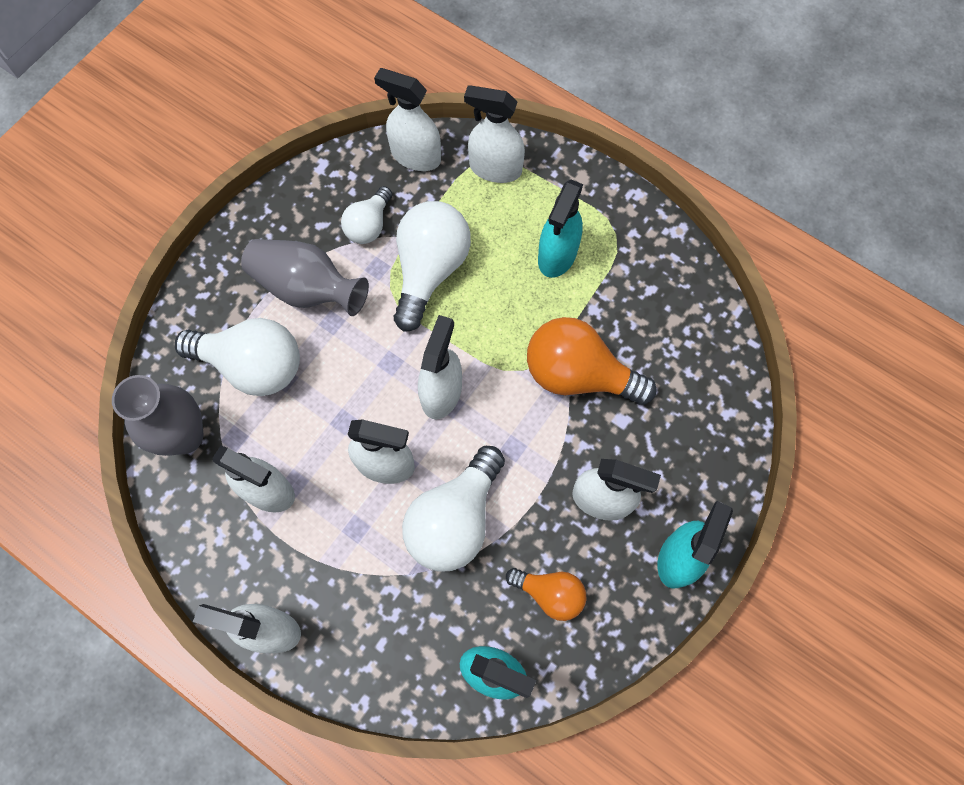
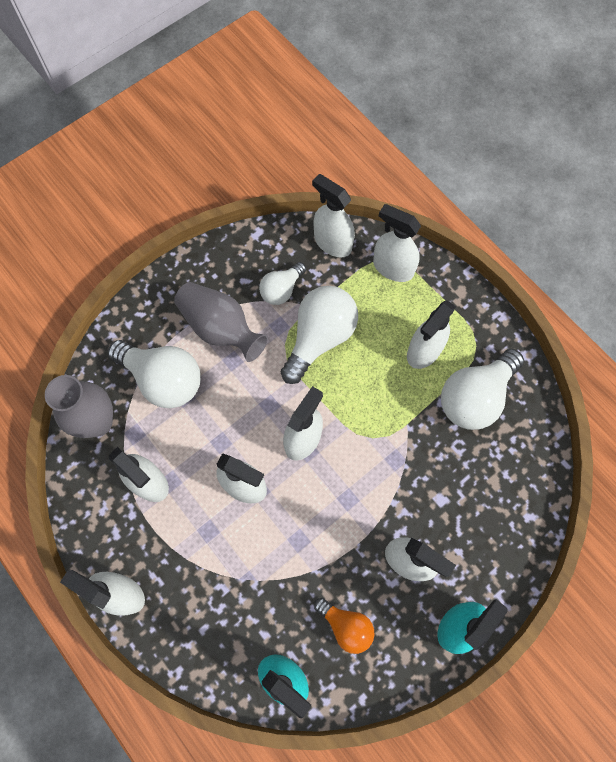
camera: 15 degrees right, 0 degrees up
(455, 519) = (287, 545): white light bulb -> white light bulb (475, 397)
(557, 255) = (424, 351): turquoise spray bottle -> white spray bottle
(578, 374) = (415, 453): orange light bulb -> none

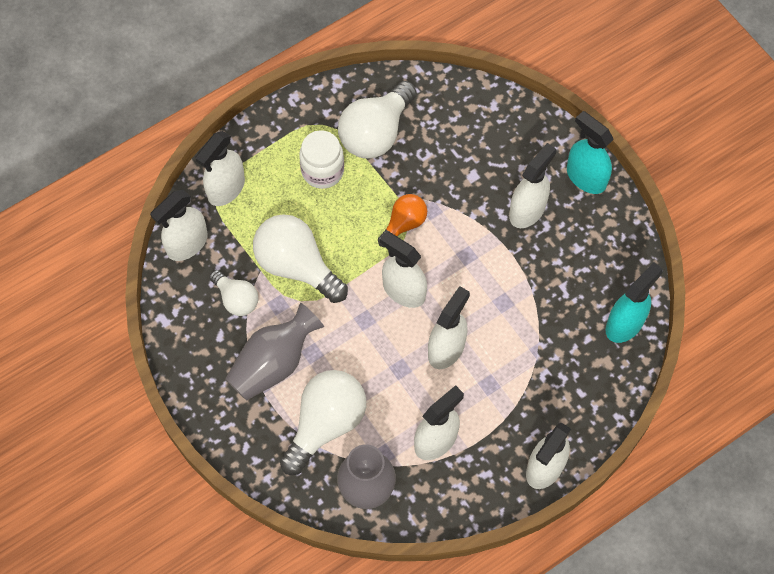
camera: 85 degrees left, 5 degrees down
(346, 626) = (582, 268): orange light bulb -> orange light bulb (404, 224)
(424, 351) = (322, 171): white spray bottle -> white jar
(475, 397) = (376, 133): white light bulb -> white light bulb turned 75 degrees clockwise

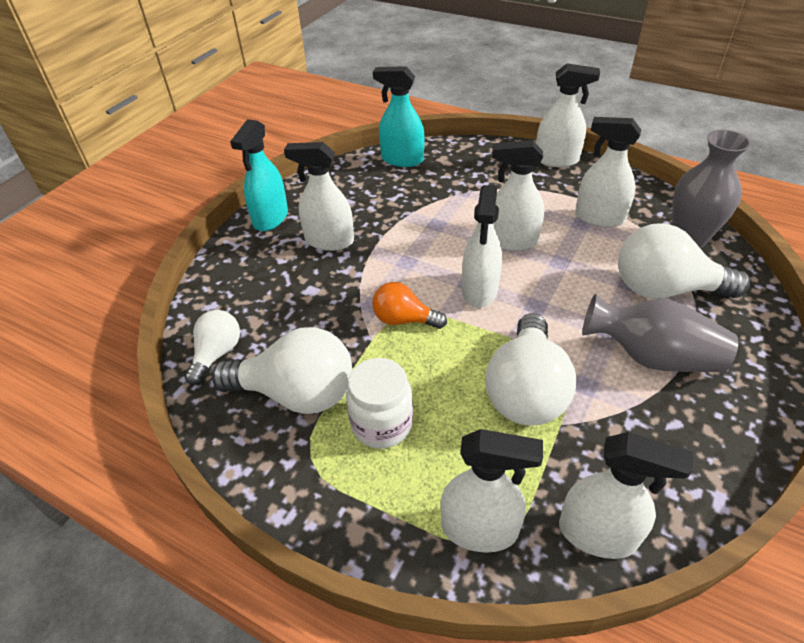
camera: 115 degrees left, 20 degrees down
(236, 299) = (617, 430): white light bulb -> white light bulb (217, 354)

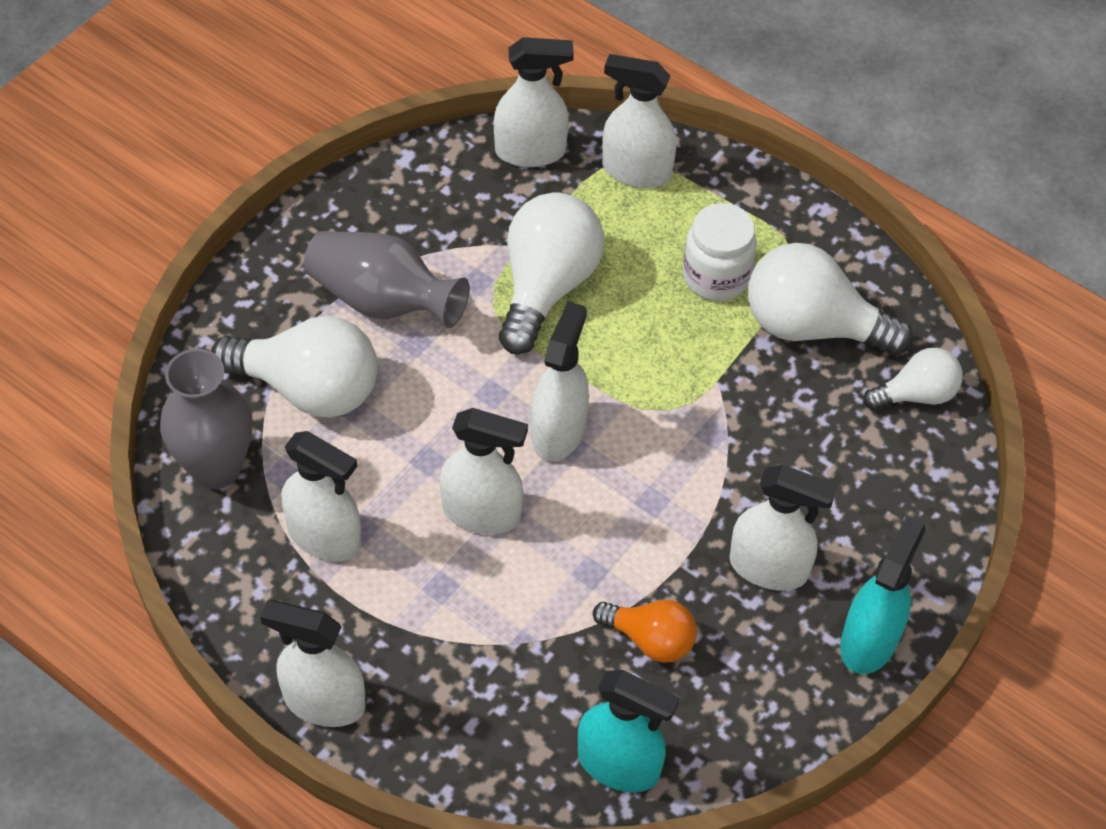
camera: 175 degrees left, 10 degrees up
(217, 354) = (916, 394): white light bulb -> white light bulb turned 135 degrees counterclockwise
(404, 320) = (671, 403): orange light bulb -> orange light bulb (650, 639)
(598, 534) = (531, 151): white spray bottle -> white spray bottle turned 150 degrees clockwise

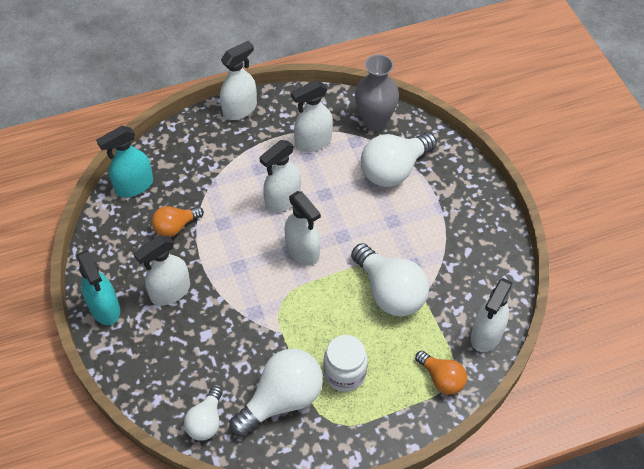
camera: 125 degrees right, 0 degrees up
(383, 300) = (426, 220): grey vase -> none
(636, 171) = (441, 379): white spray bottle -> orange light bulb

